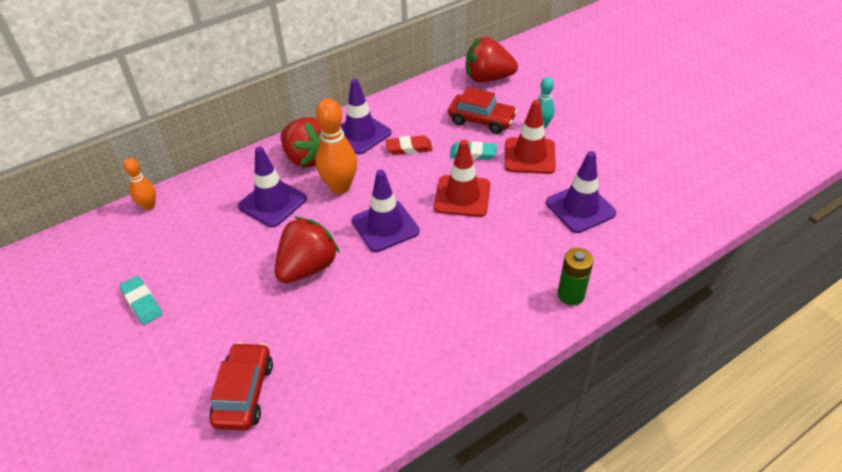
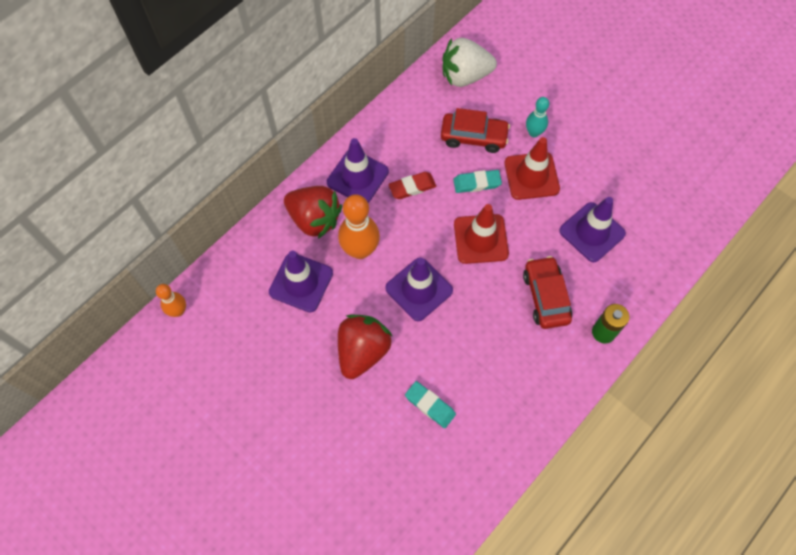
camera: 15 degrees left, 20 degrees up
(142, 302) = (223, 422): turquoise eraser -> turquoise eraser (430, 405)
(244, 393) = (354, 493): red car -> red car (545, 297)
(488, 78) = (465, 76): red strawberry -> white strawberry

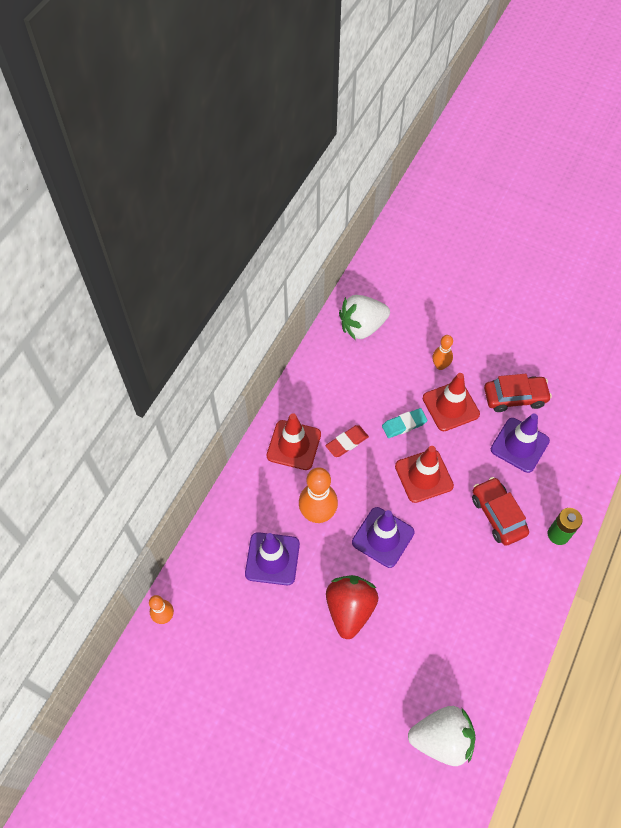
camera: 15 degrees left, 5 degrees down
(314, 219) = (266, 495): red strawberry -> none
(357, 177) = (294, 445): purple traffic cone -> red traffic cone
(415, 502) = (441, 739): none -> white strawberry
(430, 405) = (427, 644): turquoise eraser -> none
(473, 137) = (388, 382): red car -> red car (514, 397)
(534, 133) = (440, 365): turquoise bowling pin -> orange bowling pin

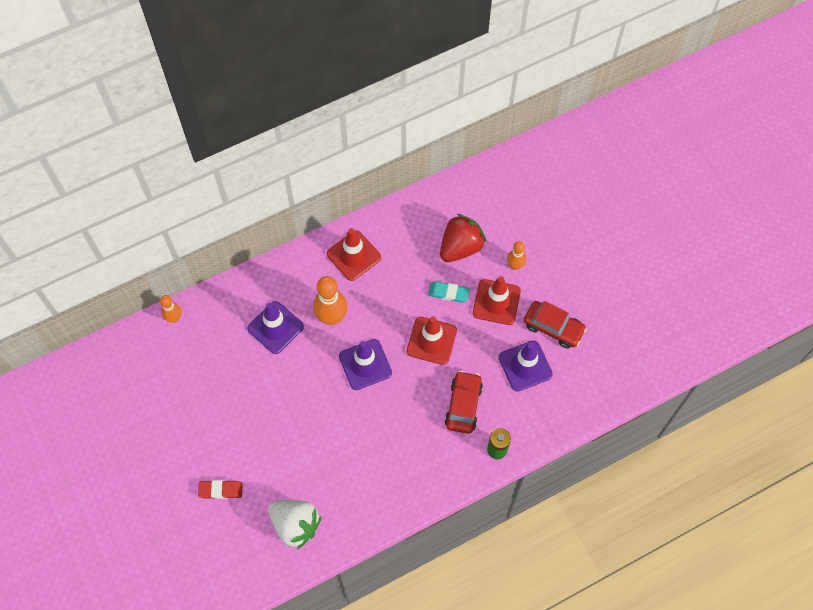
camera: 35 degrees right, 5 degrees up
(347, 442) = (394, 279): red eraser -> red eraser (221, 490)
(350, 609) = (301, 398): red strawberry -> red strawberry (460, 247)
(362, 327) = (478, 196): white strawberry -> none

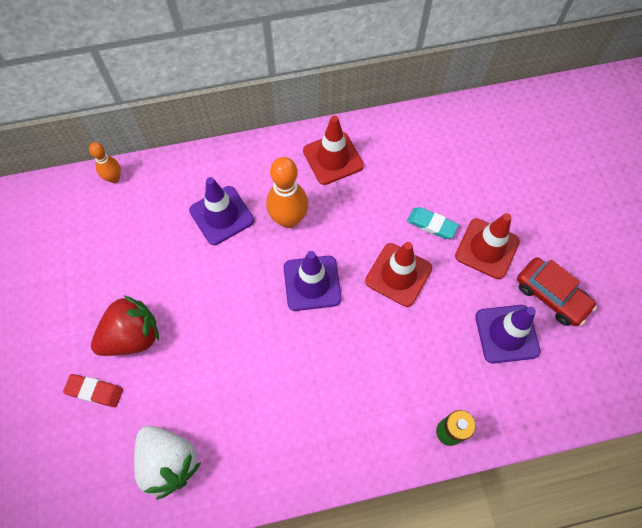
camera: 15 degrees right, 0 degrees up
(460, 247) = (457, 177): red strawberry -> red strawberry (132, 336)
(463, 405) = (418, 363): red car -> none
(515, 265) = (518, 212): orange bowling pin -> none

